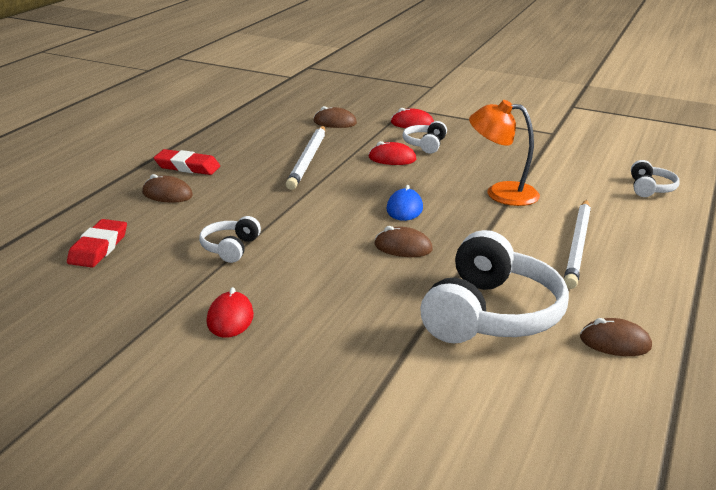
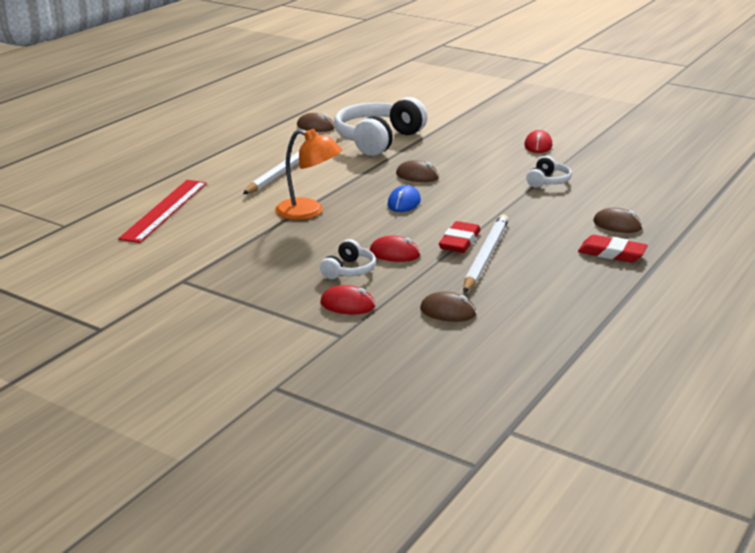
camera: 170 degrees left, 0 degrees up
(98, 248) = (647, 185): red eraser -> red eraser (459, 241)
(650, 188) = (164, 210): white headphones -> red ruler

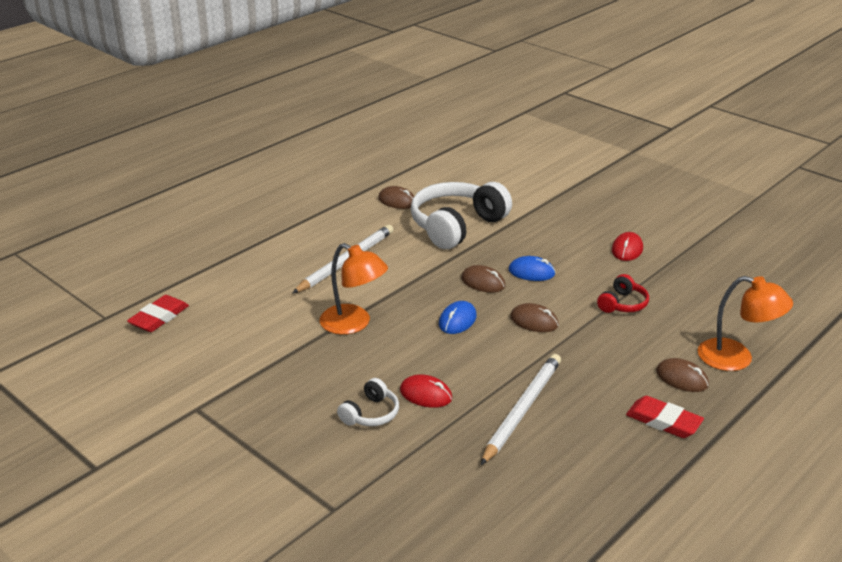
camera: 10 degrees right, 5 degrees up
(164, 210) = (209, 306): red ruler -> none
(347, 304) = (354, 464): red mouse -> none
(448, 311) = (457, 488): brown mouse -> brown mouse (534, 321)
(458, 166) = (531, 272): none -> blue mouse
(459, 241) = (500, 384): red eraser -> red eraser (159, 317)
(547, 181) = (622, 304): white headphones -> red headphones
(659, 208) = (736, 358): none -> orange lamp

